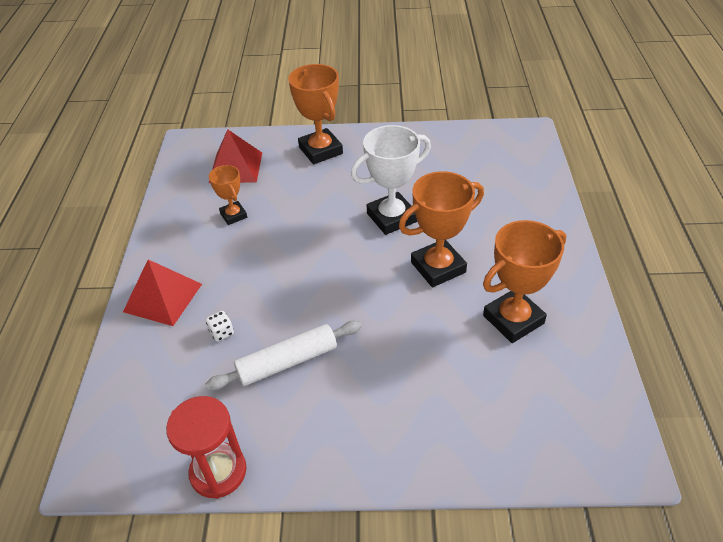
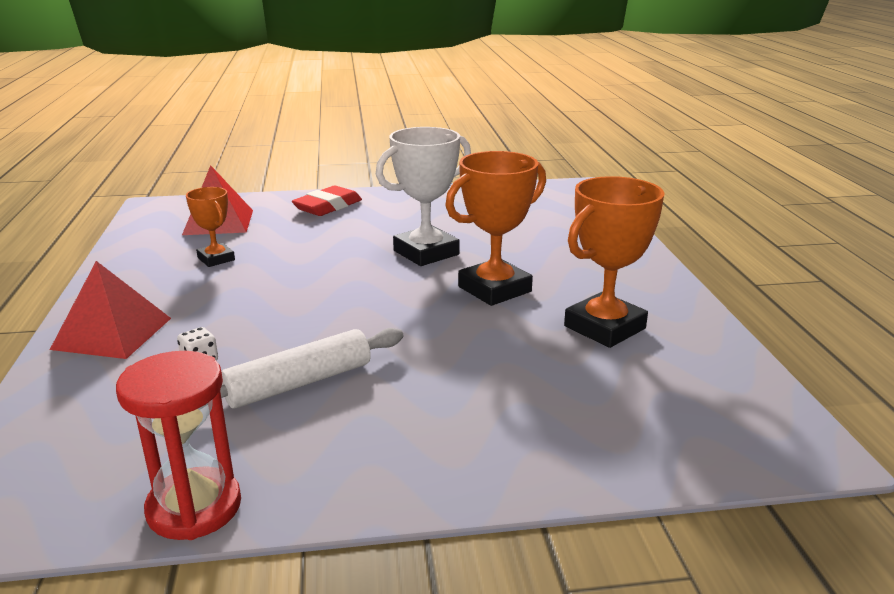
camera: 10 degrees left, 20 degrees down
(320, 150) = (328, 206): orange trophy -> red eraser

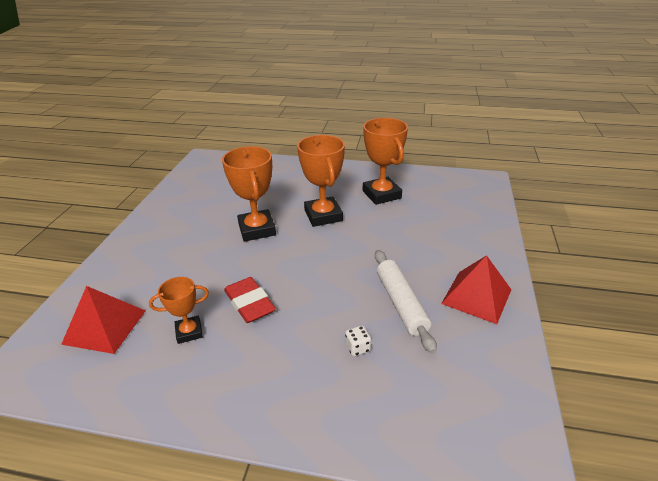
camera: 70 degrees left, 10 degrees up
(112, 333) = (292, 400): red pyramid -> red pyramid (476, 296)
(194, 507) = (513, 355): red hourglass -> none
(328, 206) = (133, 259): red eraser -> red eraser (250, 303)
(426, 253) = (257, 229): white trophy -> orange trophy

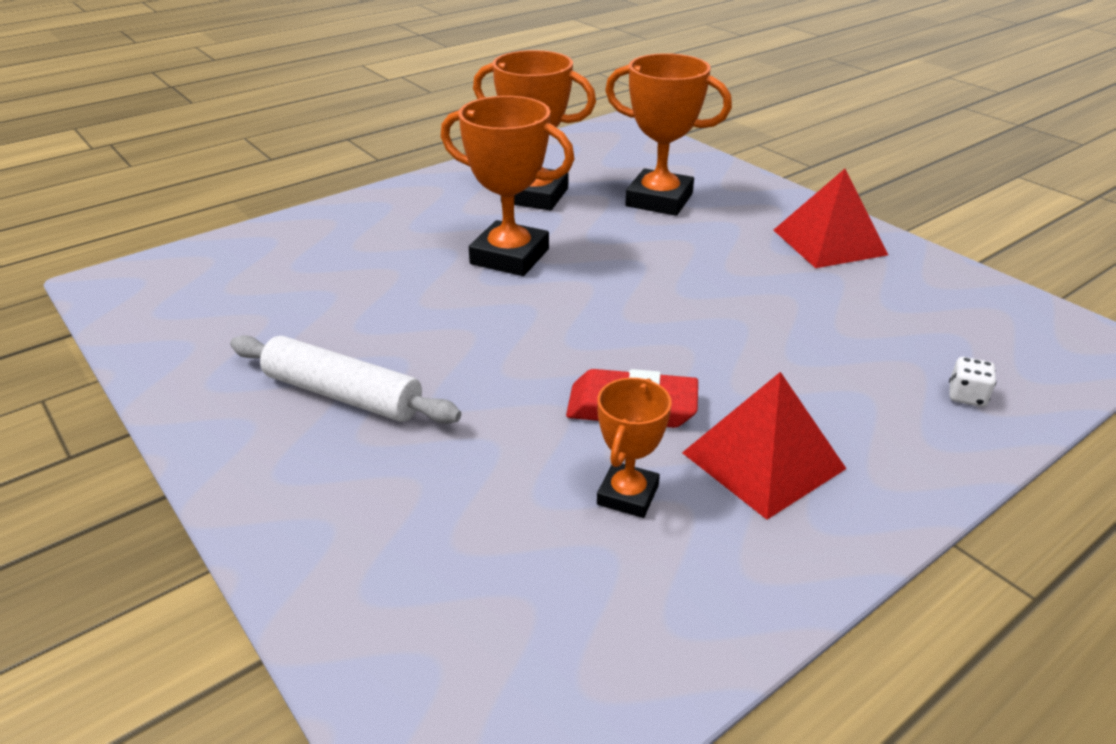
camera: 50 degrees left, 0 degrees up
(105, 326) = (487, 596): red pyramid -> red pyramid (763, 460)
(257, 229) = (449, 324): orange trophy -> orange trophy (659, 200)
(357, 348) = (831, 359): white dice -> white dice (966, 396)
(401, 304) = (784, 292): white rolling pin -> white rolling pin (342, 395)

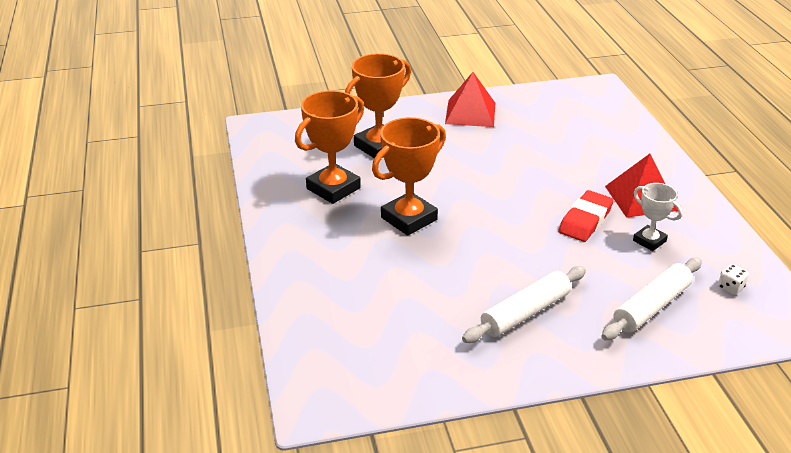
camera: 65 degrees left, 0 degrees up
(421, 532) = (651, 307): none -> white rolling pin
(628, 495) = (649, 241): orange trophy -> white trophy
(966, 396) = (621, 132): white dice -> white dice (730, 287)

